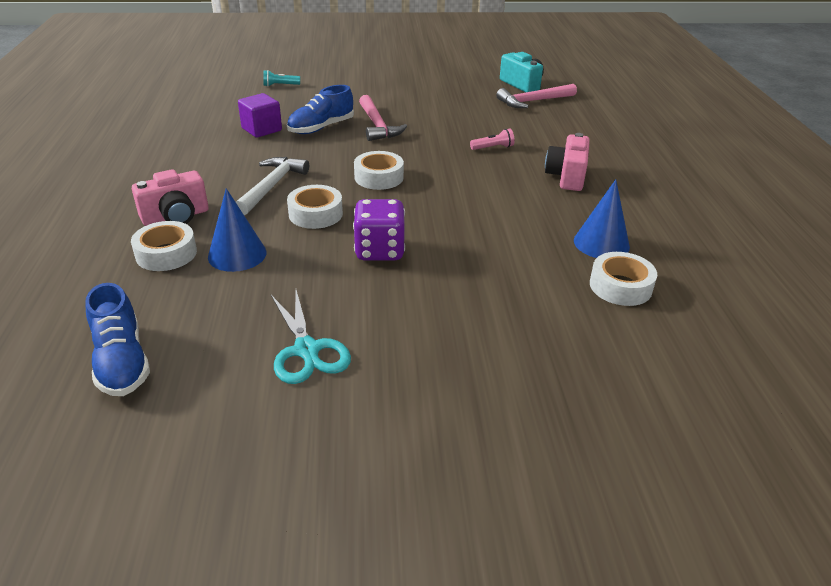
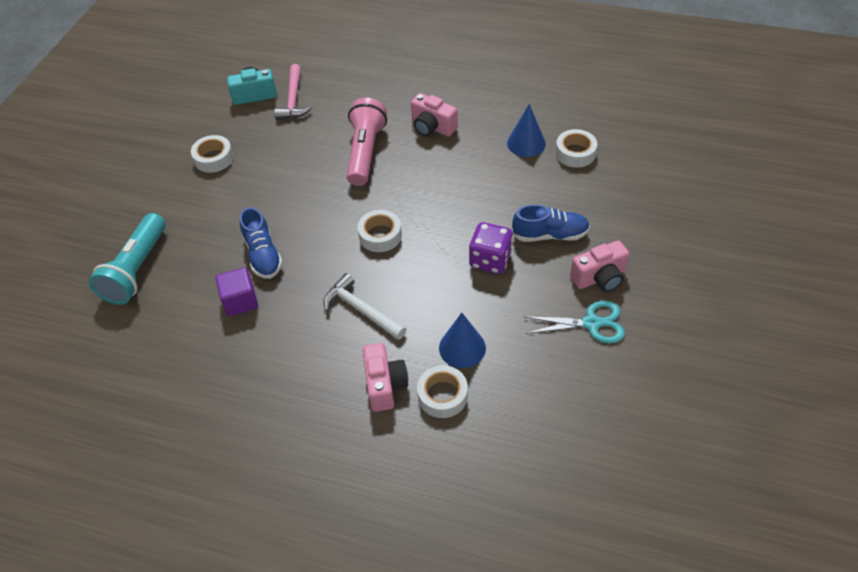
camera: 65 degrees left, 15 degrees up
(122, 362) = (574, 430): blue shoe -> blue shoe (550, 235)
(280, 85) = (136, 270): turquoise flashlight -> turquoise flashlight, size x2.45
(315, 214) = (421, 288): white tape -> white tape (214, 158)
(377, 125) = (281, 214): pink hammer -> none
(394, 345) = (599, 278): none -> pink camera
(493, 148) = (365, 152): pink flashlight -> pink flashlight, size x2.45

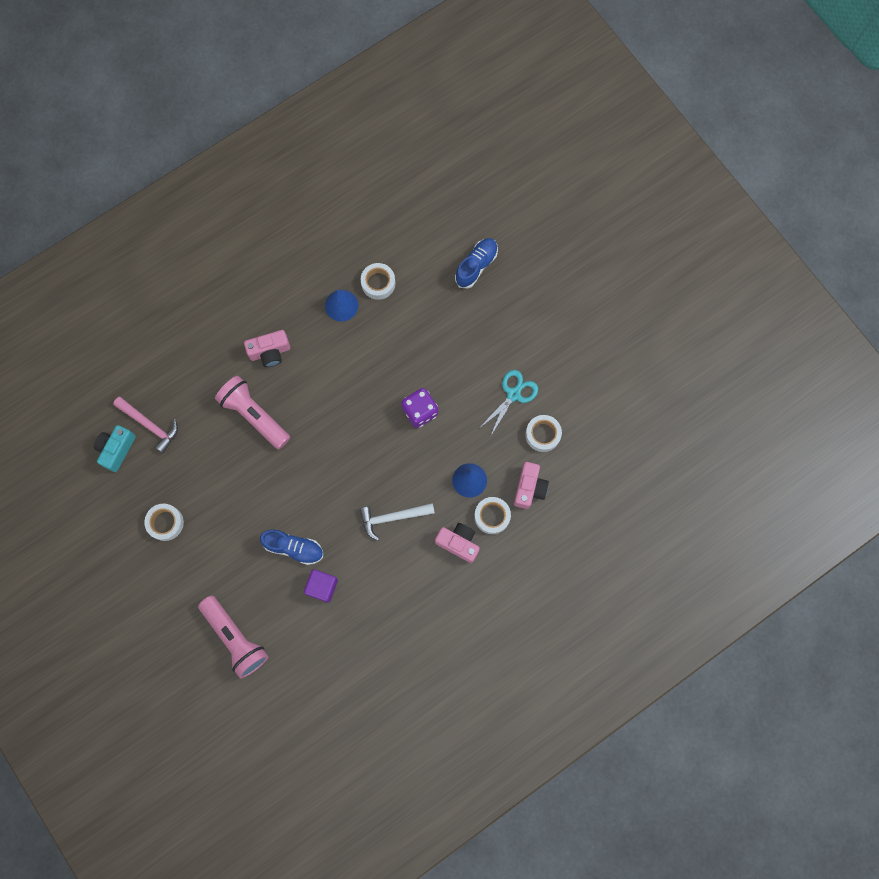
camera: 55 degrees left, 25 degrees up
(136, 270) = (235, 638): turquoise flashlight -> pink flashlight
(380, 235) = (341, 462): white tape -> white tape (542, 434)
(550, 235) = (431, 359): blue shoe -> blue shoe (476, 266)
(599, 278) = (487, 361): pink camera -> pink camera (529, 488)

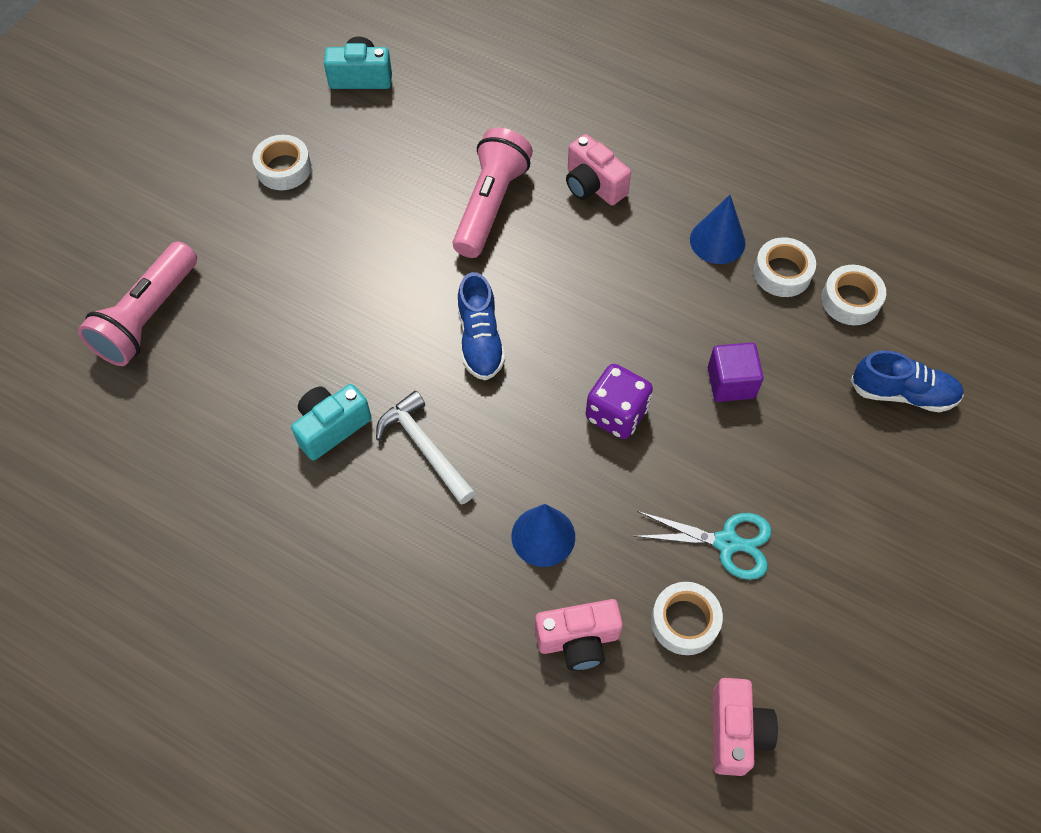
camera: 65 degrees right, 15 degrees down
(150, 425) = (412, 97): pink hammer -> none
(294, 548) = (315, 334): blue shoe -> blue shoe (480, 340)
(322, 587) = (271, 396): purple cube -> purple cube (731, 383)
(357, 561) = (331, 427): none -> turquoise camera
(458, 543) = (428, 565): pink camera -> pink camera (736, 732)
(492, 516) = (499, 599): white tape -> white tape (850, 300)

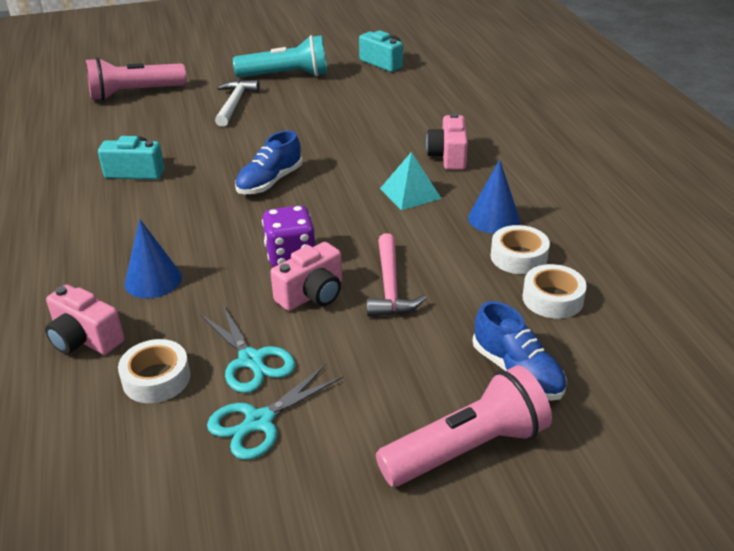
camera: 45 degrees right, 25 degrees down
(284, 168) = (286, 76): white tape -> turquoise flashlight
(424, 447) = (163, 205): white hammer -> white hammer (234, 104)
(490, 204) = (371, 135): pink flashlight -> pink flashlight (467, 448)
(618, 259) = (410, 193): none -> turquoise pyramid
(731, 383) = (390, 286): purple cube -> pink hammer
(736, 732) = (83, 461): pink camera -> pink camera (312, 295)
(801, 588) = (259, 422): none -> turquoise scissors

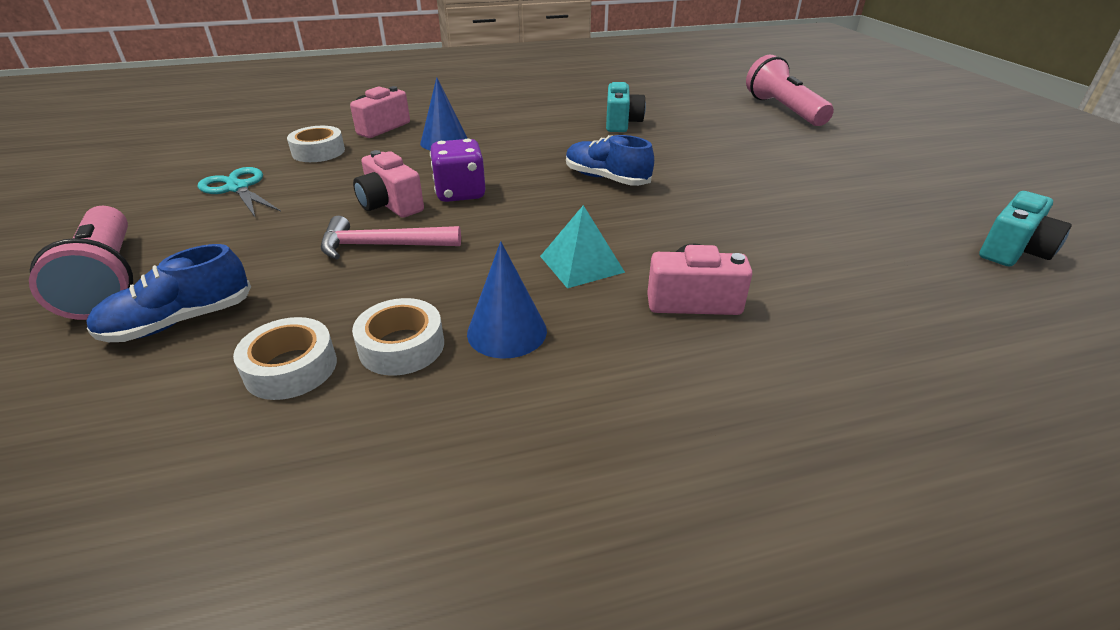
camera: 90 degrees right, 0 degrees up
(234, 104) = (787, 154): white hammer -> none
(251, 360) = (313, 182): turquoise scissors -> none
(286, 76) = (892, 179): turquoise flashlight -> none

